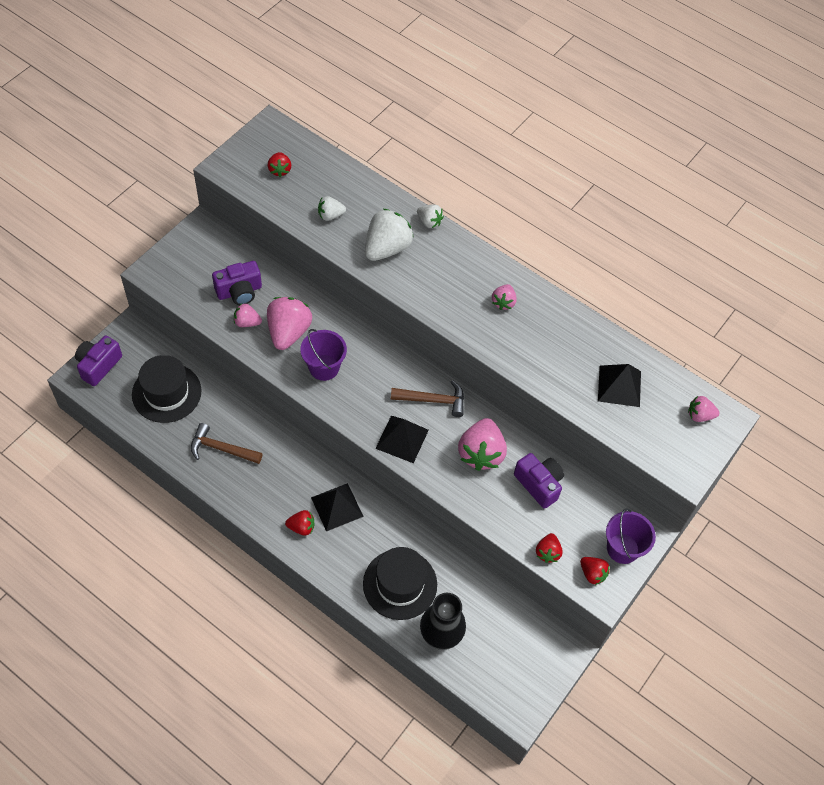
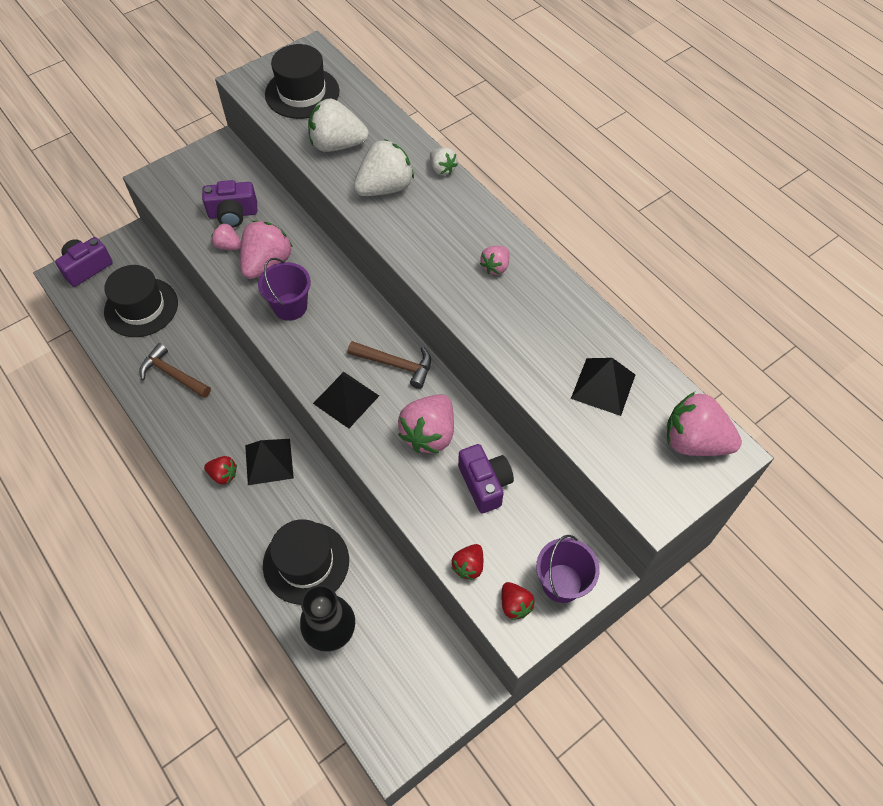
camera: 20 degrees right, 0 degrees up
(280, 170) = (302, 93): red strawberry -> black hat
(330, 215) = (337, 145): white strawberry -> white strawberry, size x1.89
(699, 415) = (694, 441): pink strawberry -> pink strawberry, size x1.89

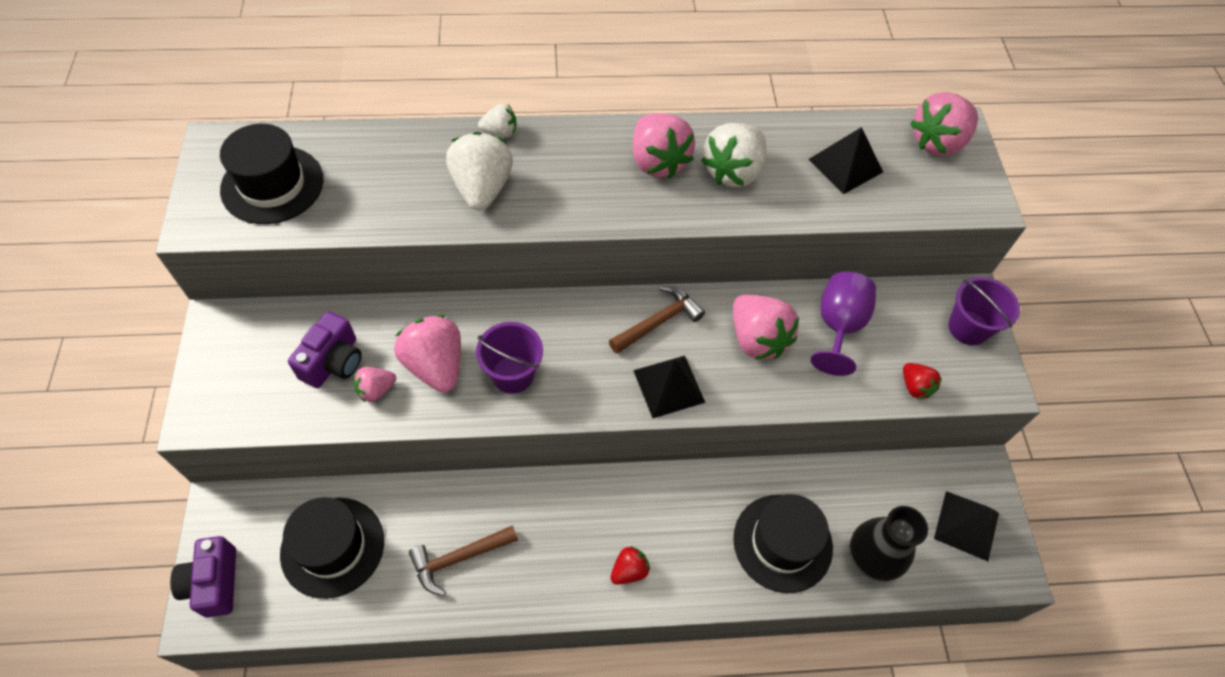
camera: 60 degrees left, 0 degrees up
(269, 461) = (643, 516): black pyramid -> black pyramid (966, 525)
(337, 145) = (383, 195): white strawberry -> white strawberry (733, 171)
(485, 484) = (838, 326): purple camera -> purple goblet
(495, 267) = (658, 162): pink strawberry -> pink strawberry, size x1.89
(515, 605) = (971, 374): red strawberry -> none

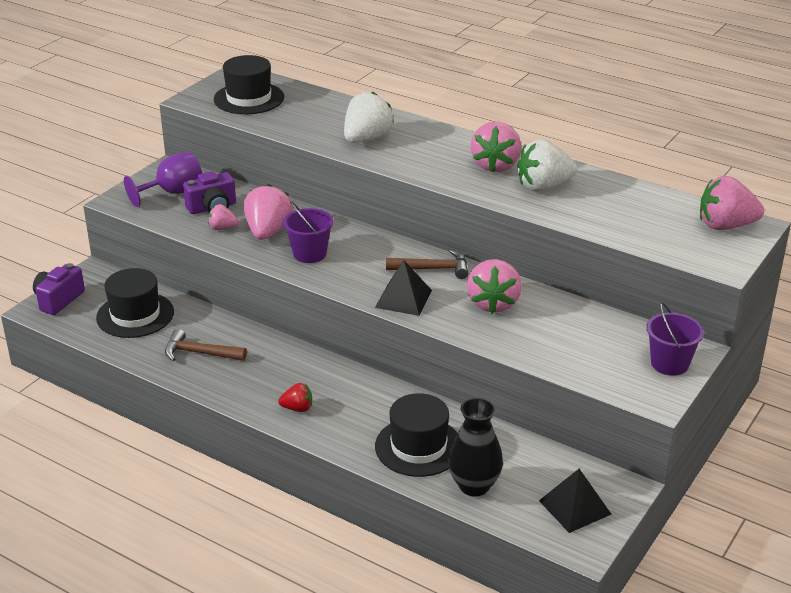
camera: 40 degrees right, 25 degrees down
(500, 132) = (408, 120): white strawberry -> none
(838, 326) = (563, 322): purple goblet -> purple goblet (173, 192)
(845, 165) = (633, 212): black pyramid -> none
(915, 387) = (585, 372): red strawberry -> none

